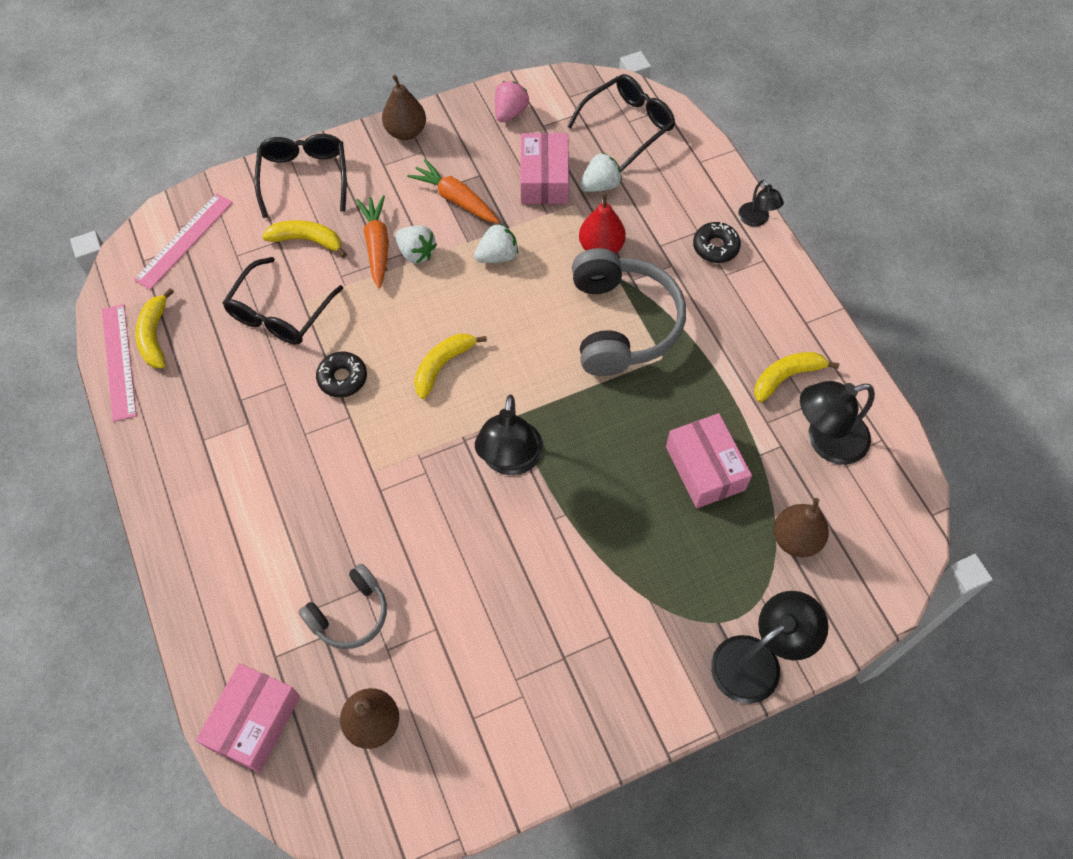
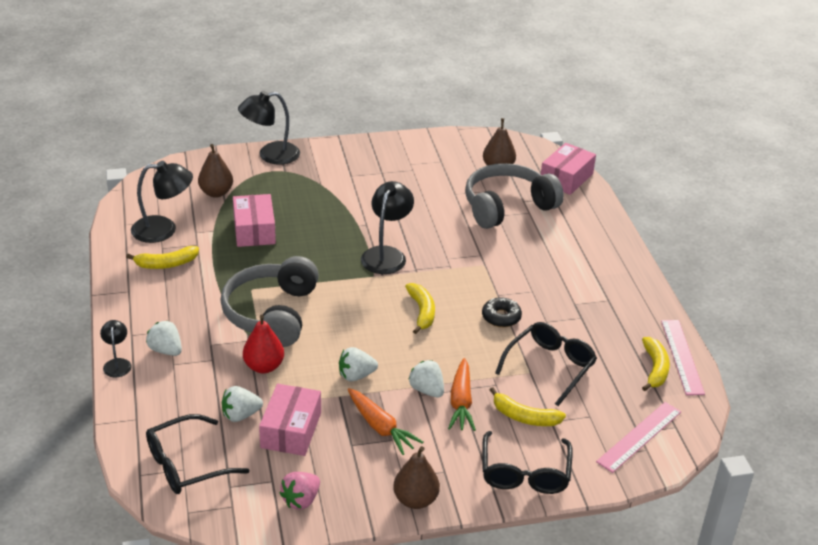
camera: 170 degrees left, 25 degrees down
(350, 614) = (507, 207): grey headphones -> grey headphones, size x1.78
(442, 365) = (421, 312): yellow banana -> yellow banana turned 60 degrees counterclockwise
(715, 247) = (166, 350): black donut -> white strawberry

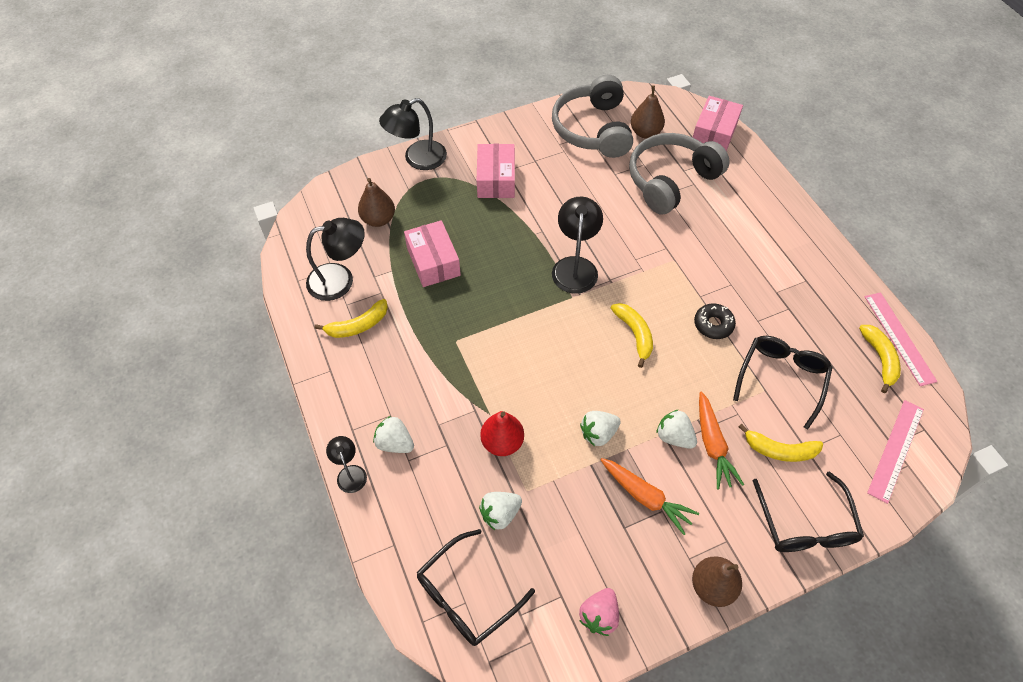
camera: 10 degrees left, 20 degrees up
(272, 313) = (487, 369): grey headphones -> grey headphones (593, 129)
(291, 430) = (557, 522): pink box -> pink box (496, 179)

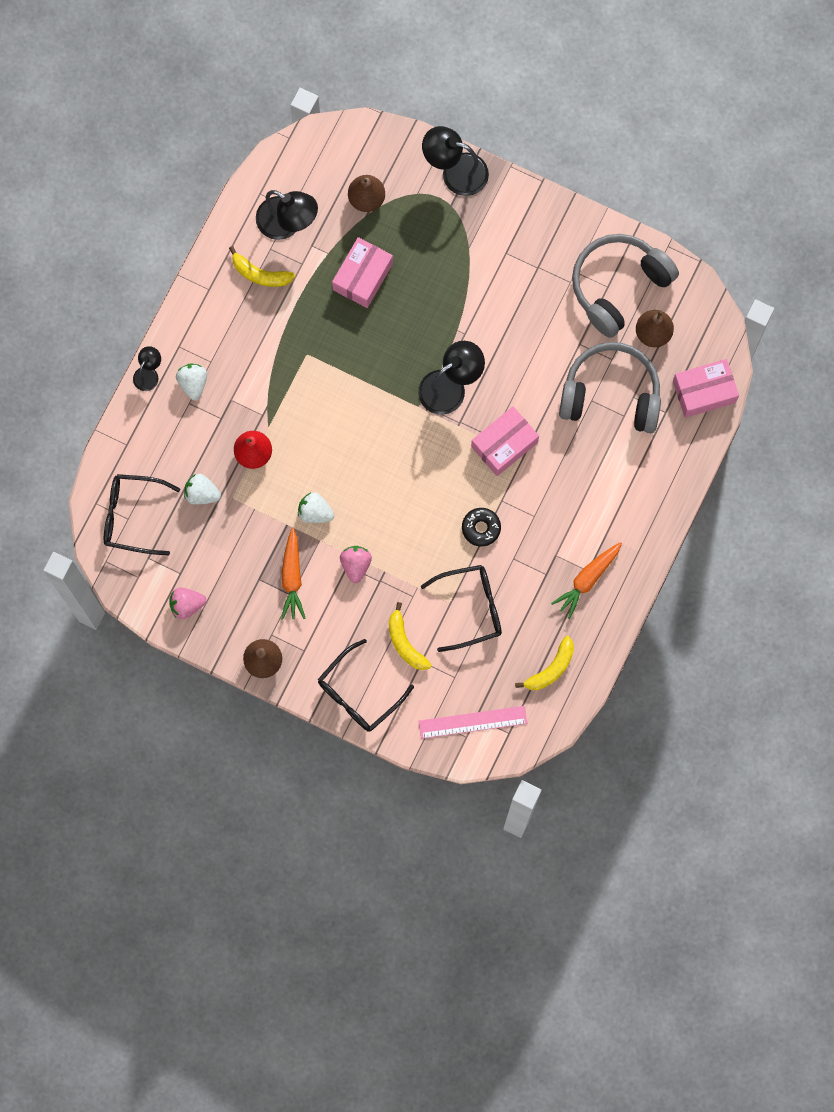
camera: 50 degrees right, 20 degrees up
(496, 179) = (488, 253): pink box -> pink box (504, 444)
(634, 334) = (422, 477): yellow banana -> none
(674, 437) = (356, 565): white strawberry -> pink strawberry
(712, 445) = (371, 595): orange carrot -> orange carrot (587, 580)
(899, 338) = (585, 672): pink ruler -> none

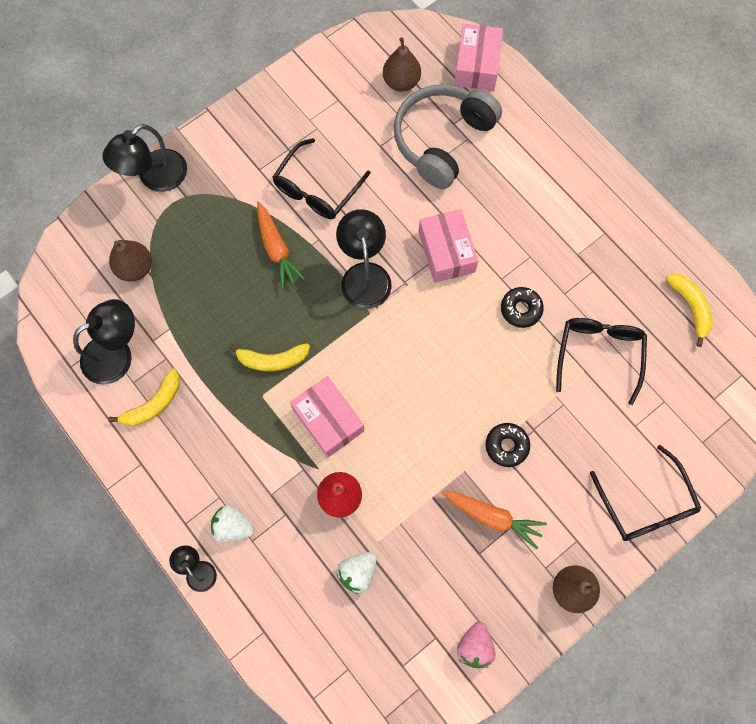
camera: 65 degrees left, 5 degrees down
(132, 516) = (347, 662): black glasses -> black glasses (317, 189)
(315, 512) = (432, 462): white strawberry -> none
(356, 565) = (506, 446): pink strawberry -> black donut
(362, 276) = (211, 306): pink box -> pink box (328, 420)
(405, 643) = (609, 433): yellow banana -> yellow banana (272, 360)
(472, 722) = (718, 404): pink ruler -> none
(587, 580) = (614, 237): orange carrot -> orange carrot (276, 249)
(618, 286) = (342, 91): grey headphones -> none

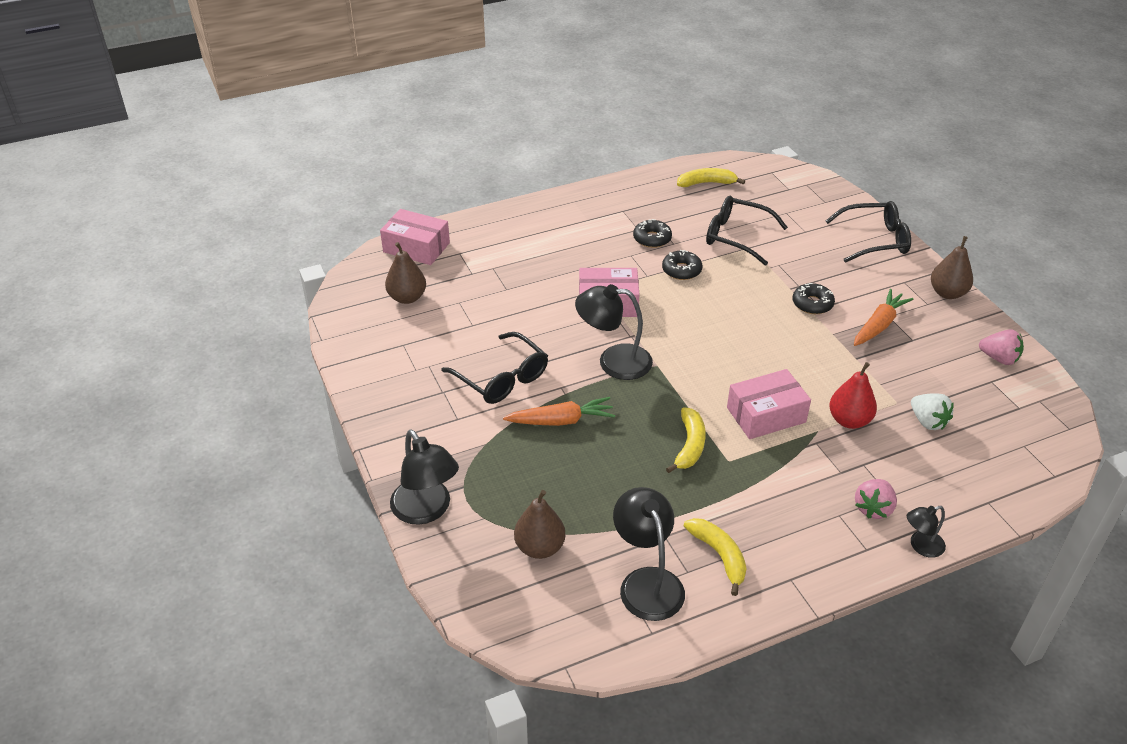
camera: 75 degrees left, 30 degrees down
(233, 526) = (873, 508): white strawberry -> pink strawberry
(442, 140) = (487, 283): grey headphones -> none
(565, 271) = (652, 239): none -> black donut

